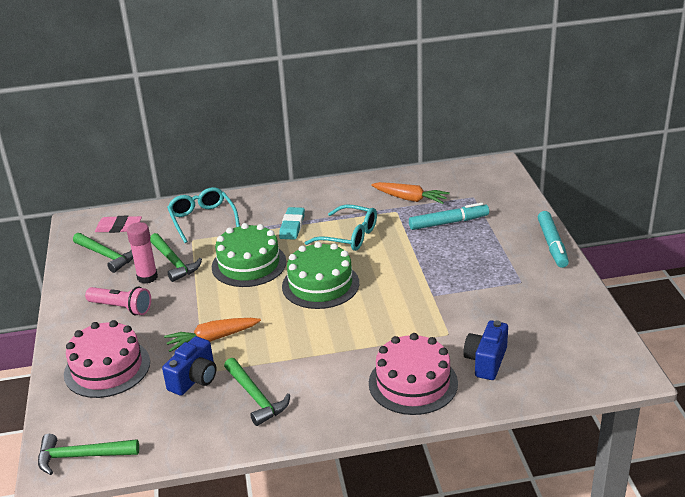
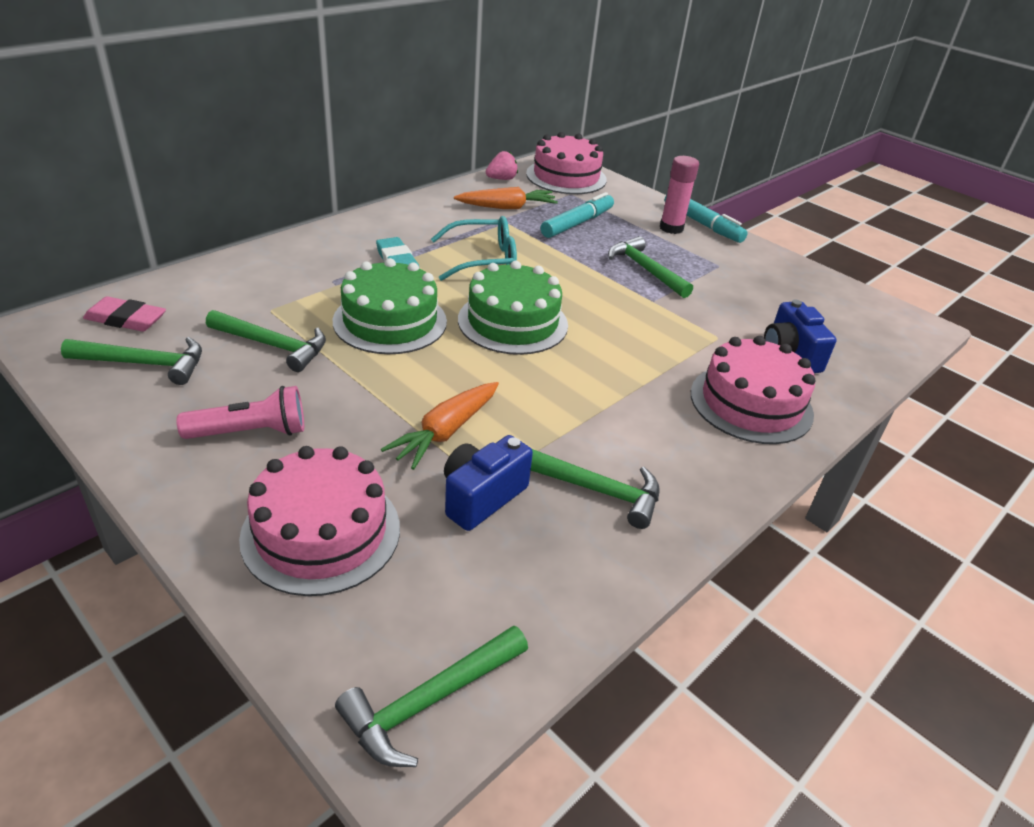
camera: 40 degrees left, 5 degrees up
(119, 227) = (126, 319): pink eraser -> pink eraser turned 45 degrees clockwise
(147, 277) = (250, 376): pink glue stick -> pink glue stick (671, 228)
(194, 379) = (481, 497): blue camera -> blue camera turned 135 degrees counterclockwise
(202, 219) = (258, 281): turquoise glasses -> none
(432, 174) = (501, 179): none -> pink strawberry
(456, 271) = (645, 270): none -> green hammer
(486, 181) = (566, 177): none -> pink cake

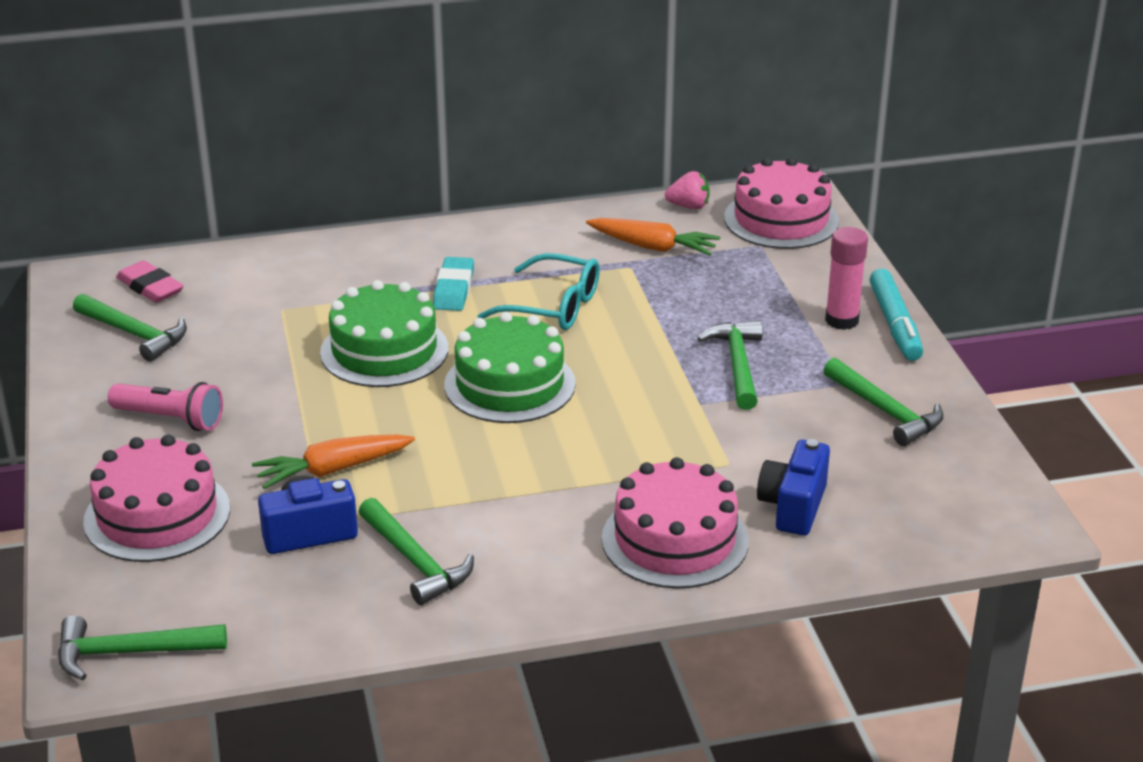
camera: 35 degrees right, 5 degrees down
(273, 345) = (254, 346): green hammer -> green hammer (885, 411)
(577, 223) = (720, 287): turquoise marker -> none

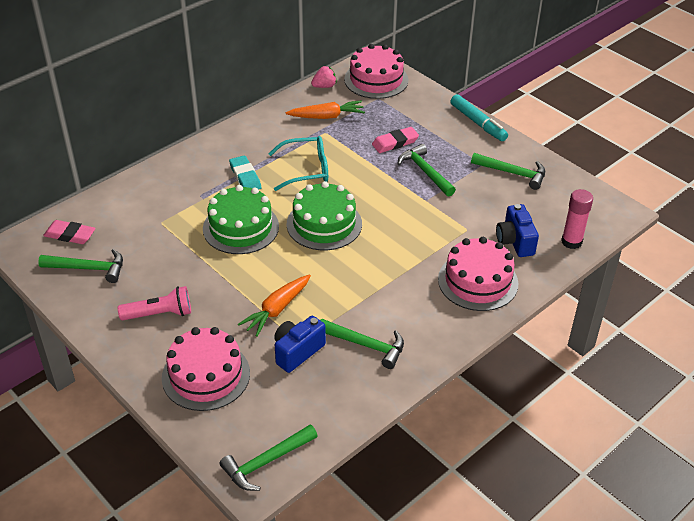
camera: 30 degrees left, 10 degrees up
(727, 312) = (395, 143): none -> pink eraser
(841, 320) = (452, 129): pink glue stick -> pink glue stick (571, 242)

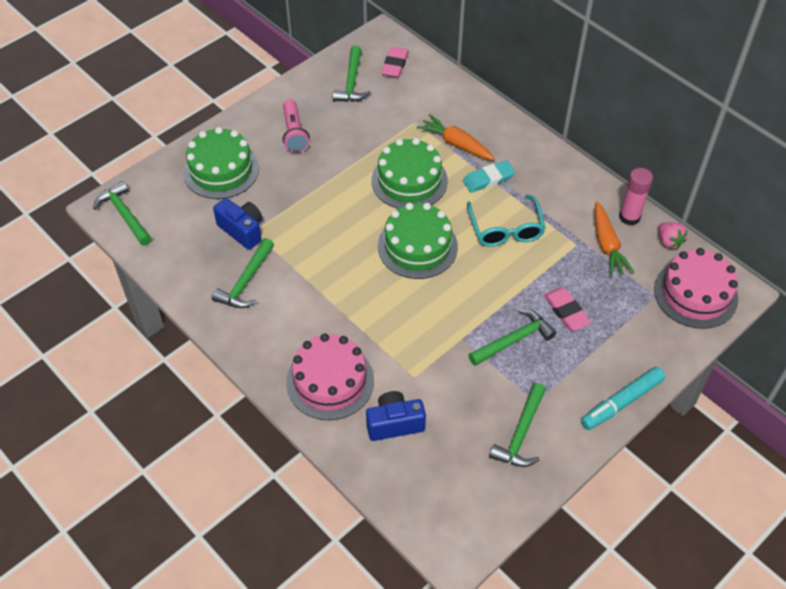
camera: 90 degrees right, 10 degrees up
(206, 375) = (221, 170): pink cake -> green cake
(276, 310) = (295, 213): orange carrot -> orange carrot (456, 144)
(571, 242) = (395, 485): pink glue stick -> pink glue stick (629, 217)

